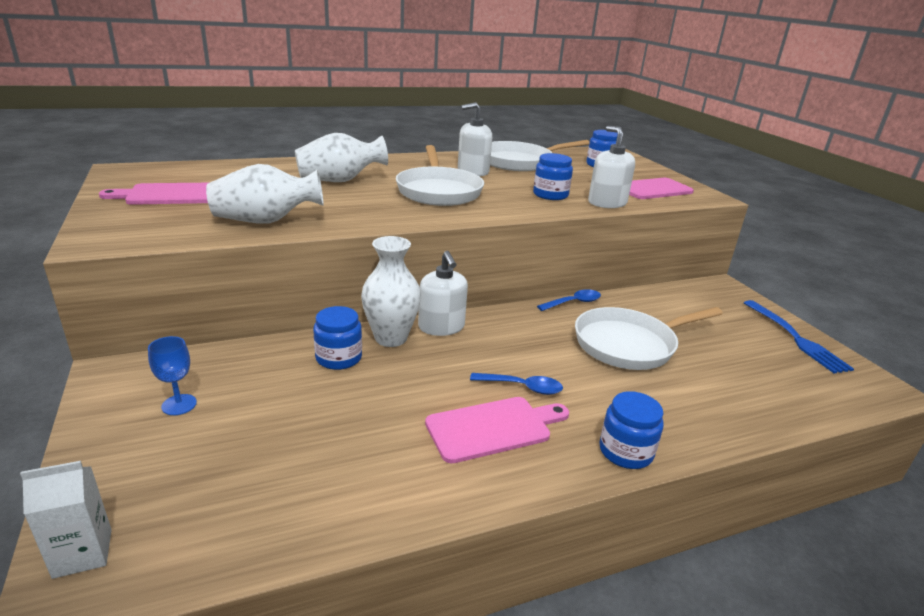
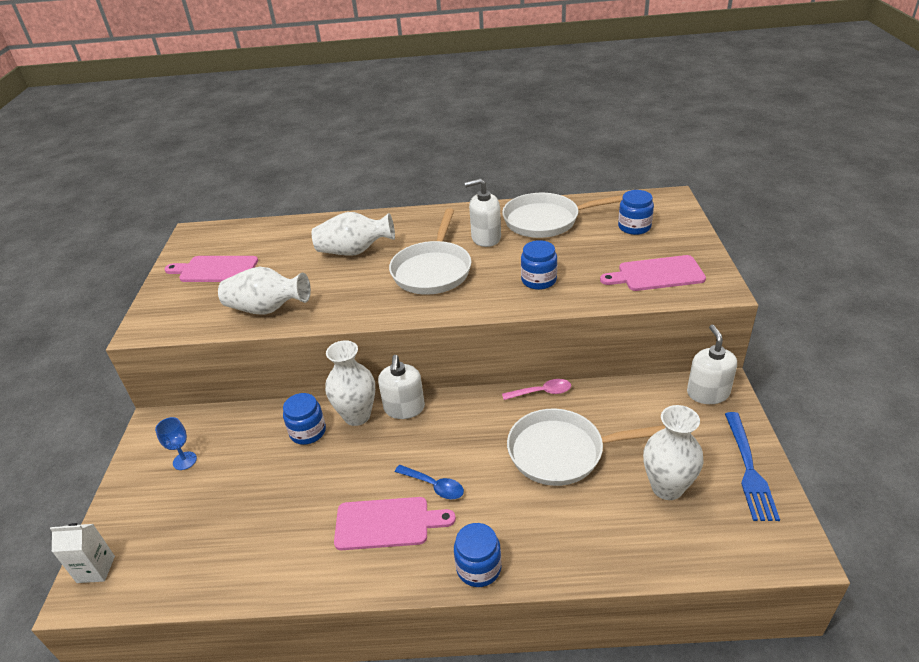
camera: 25 degrees right, 10 degrees up
(573, 302) = (542, 392): blue spoon -> pink spoon
(607, 203) = (589, 296): white soap dispenser -> white soap dispenser (707, 393)
(744, 359) = (667, 487): none -> white vase

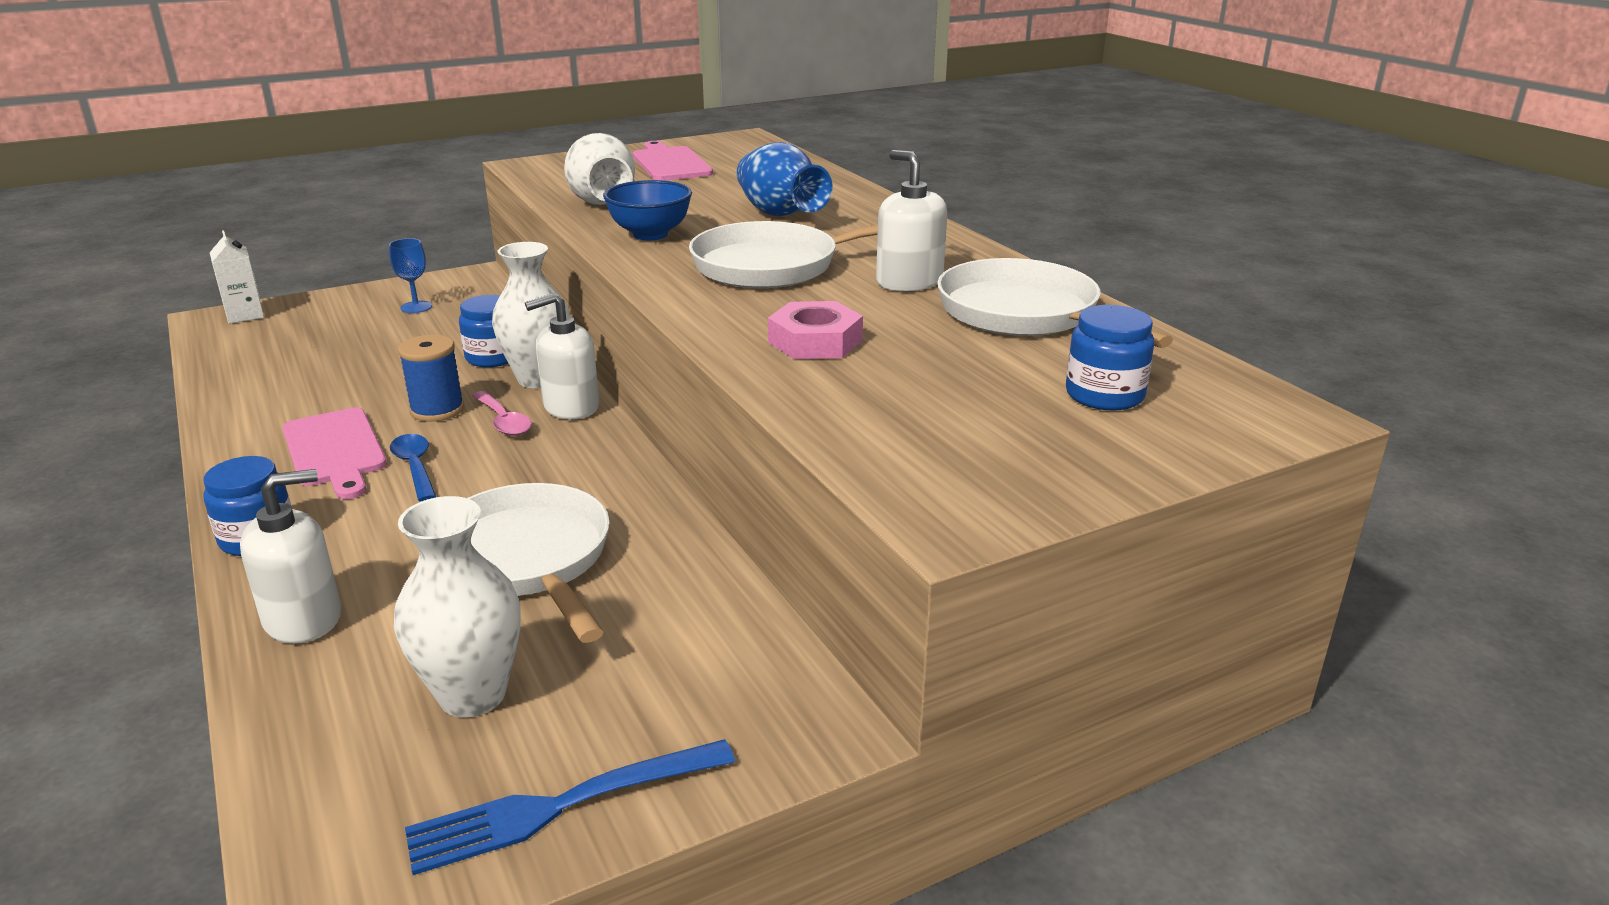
camera: 60 degrees right, 10 degrees down
(345, 301) = (650, 234): none -> blue bowl
(354, 251) = (780, 214): white vase -> blue vase
(365, 467) = (437, 410): none -> blue spool
(434, 486) = (415, 467): blue spoon -> blue spoon turned 150 degrees clockwise
(538, 280) = (815, 341): blue jar -> pink nut
(542, 392) = (672, 510): pink spoon -> pink spoon (503, 421)
(657, 274) = (940, 443): pink cutting board -> none
(707, 393) = (786, 708): white soap dispenser -> white soap dispenser (303, 618)

